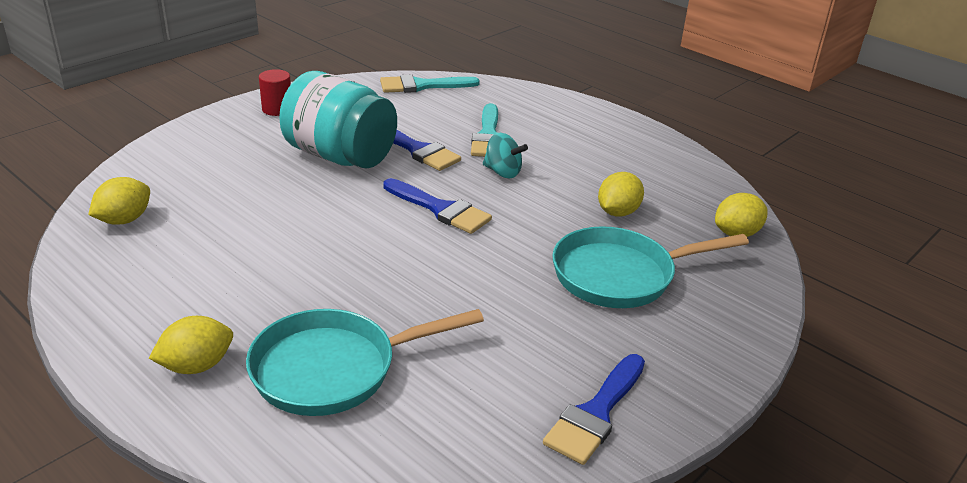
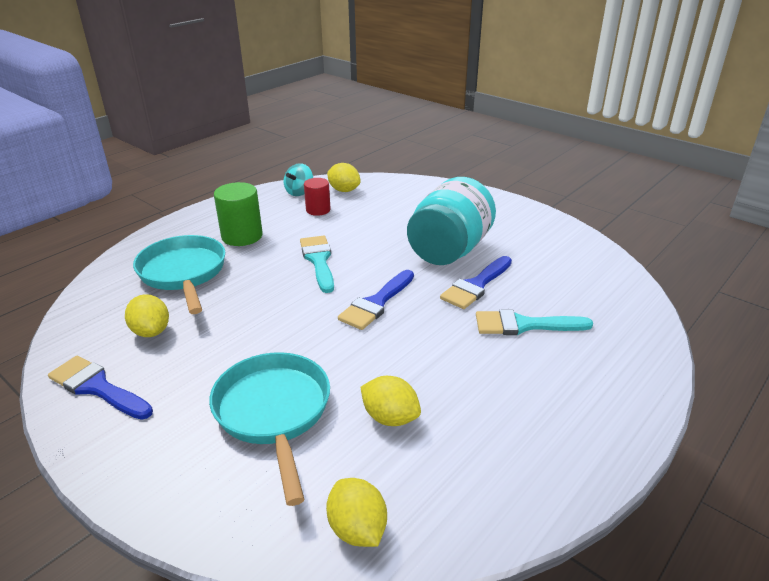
camera: 90 degrees right, 0 degrees up
(196, 366) = (199, 231): yellow lemon -> yellow lemon (151, 331)
(235, 317) = (242, 236): none -> green cylinder
(277, 109) = (516, 216): red cylinder -> red cylinder (318, 210)
(422, 86) = (614, 280): turquoise brush -> turquoise brush (318, 260)
(502, 172) = (451, 336): turquoise spinning top -> turquoise spinning top (299, 192)

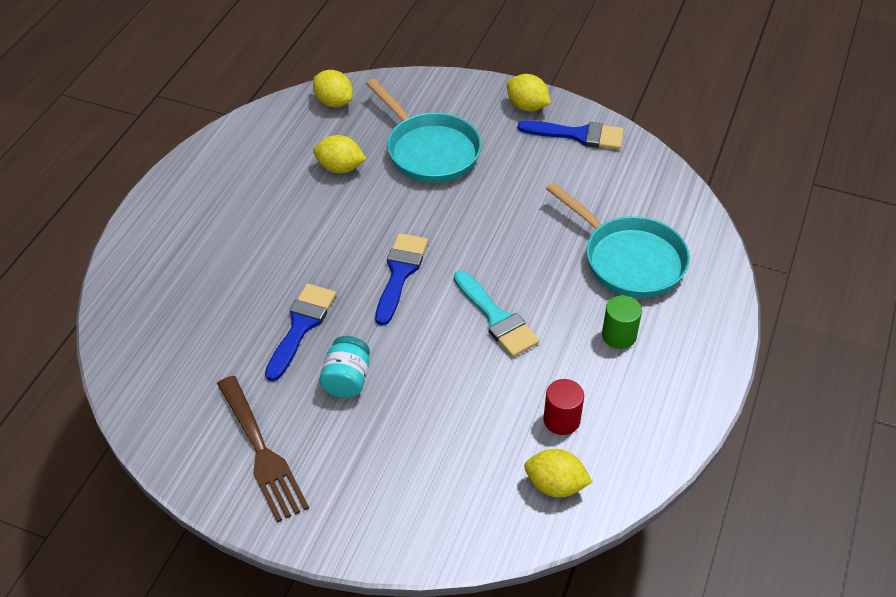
camera: 160 degrees right, 15 degrees up
(151, 331) = (588, 188): yellow lemon -> yellow lemon (527, 106)
(242, 236) = (619, 335): green cylinder -> green cylinder, size x0.65
(299, 192) = (620, 459): turquoise spinning top -> none
(449, 250) = (347, 380): turquoise jar -> turquoise jar, size x0.49
(518, 229) = (262, 452): none -> brown fork
(524, 325) = (243, 284): turquoise brush -> none

